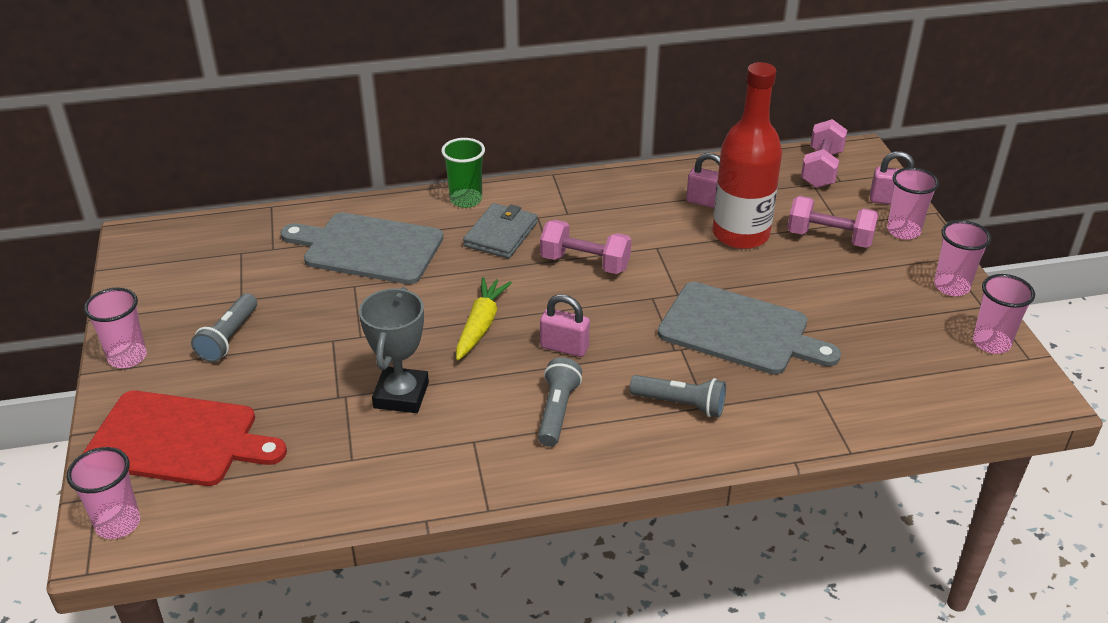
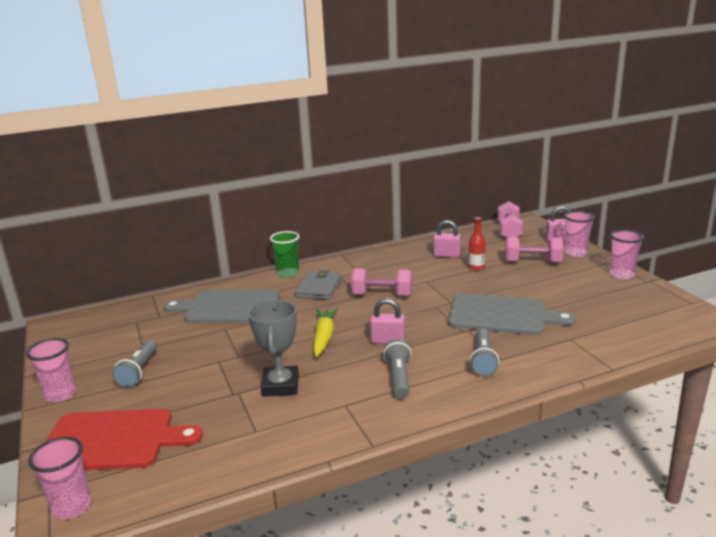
camera: 10 degrees left, 15 degrees down
(680, 404) = (483, 360): grey flashlight -> grey flashlight turned 90 degrees clockwise
(740, 234) = (476, 268): red bottle -> red bottle, size x0.43
(991, 343) = (664, 298): pink cup -> none

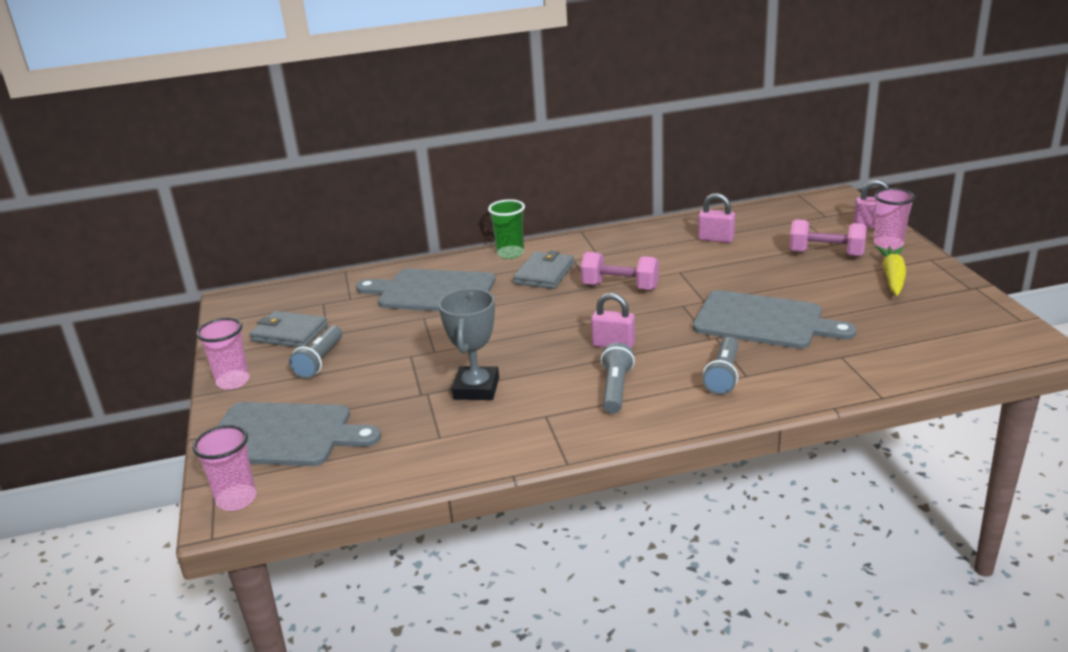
camera: 10 degrees right, 5 degrees up
(109, 349) = (289, 333): none -> grey wallet
(112, 440) = (284, 435): red cutting board -> grey cutting board
(324, 337) = (538, 335): yellow carrot -> yellow carrot (892, 277)
(476, 268) = (749, 257): red bottle -> none
(509, 231) = (808, 210): pink dumbbell -> none
(621, 275) = (940, 277): pink cup -> none

